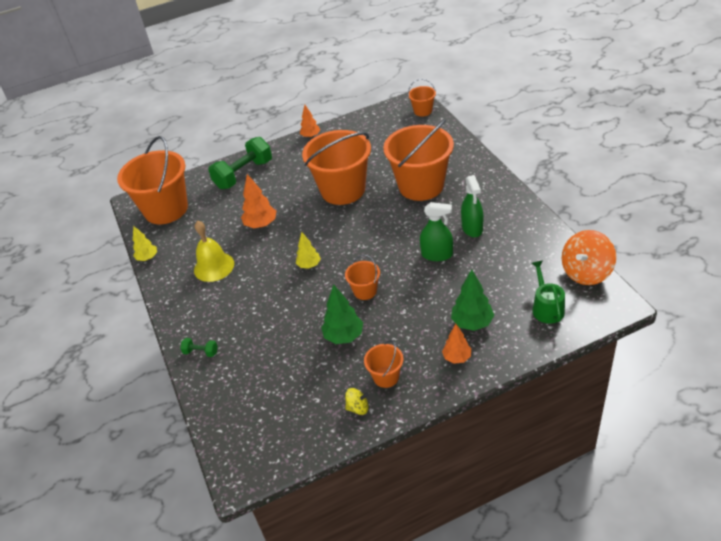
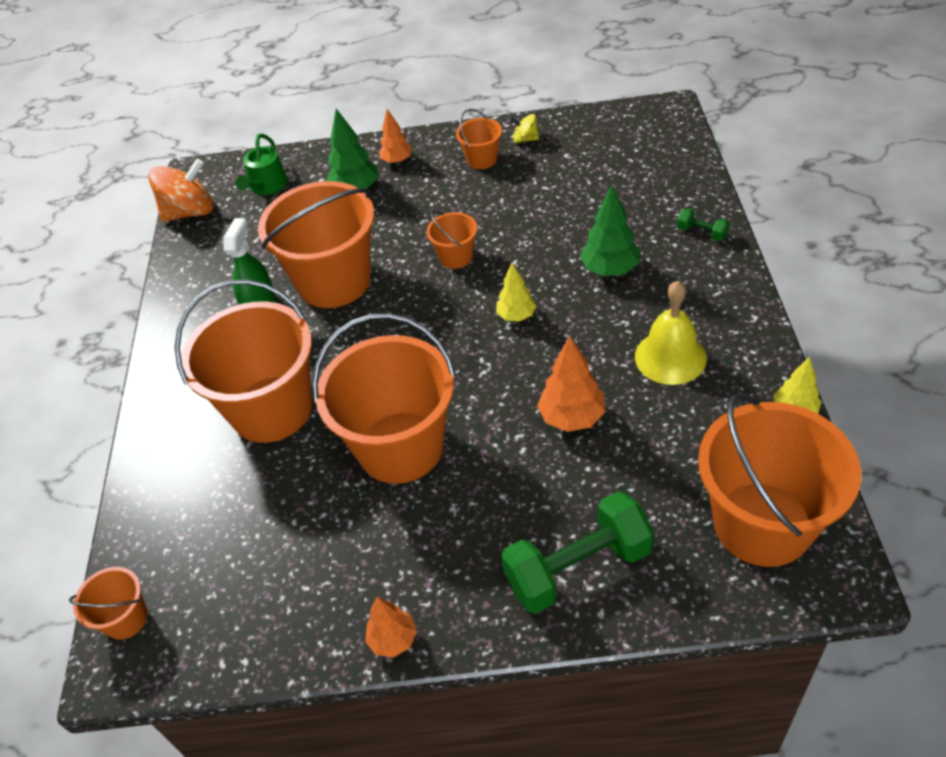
camera: 160 degrees left, 5 degrees up
(344, 336) = (509, 209): green tree -> green tree (610, 269)
(437, 255) = (334, 281): green spray bottle -> orange bucket

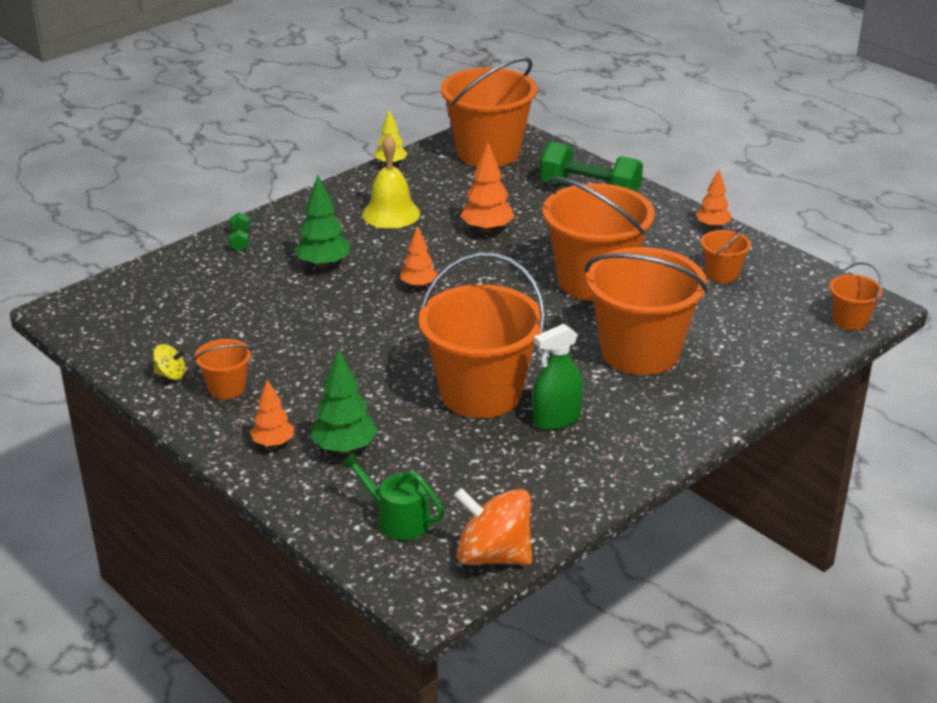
camera: 135 degrees left, 15 degrees down
(267, 186) = (397, 519): green watering can -> green watering can turned 120 degrees counterclockwise
(456, 257) = (382, 342): orange bucket -> orange bucket (722, 274)
(516, 316) = (418, 285): yellow tree -> orange tree
(525, 139) = (171, 375): yellow spinning top -> yellow spinning top turned 60 degrees counterclockwise

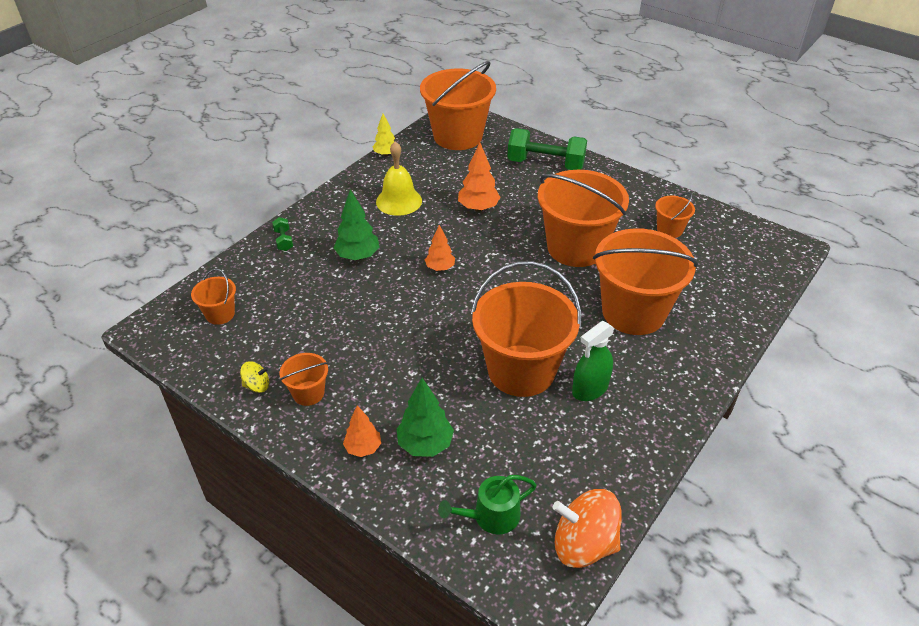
camera: 10 degrees left, 10 degrees up
(397, 519) = (491, 516): green watering can -> green watering can turned 45 degrees counterclockwise
(712, 226) = (647, 186): orange tree -> none
(850, 320) = (779, 262): orange bucket -> orange bucket (220, 314)

